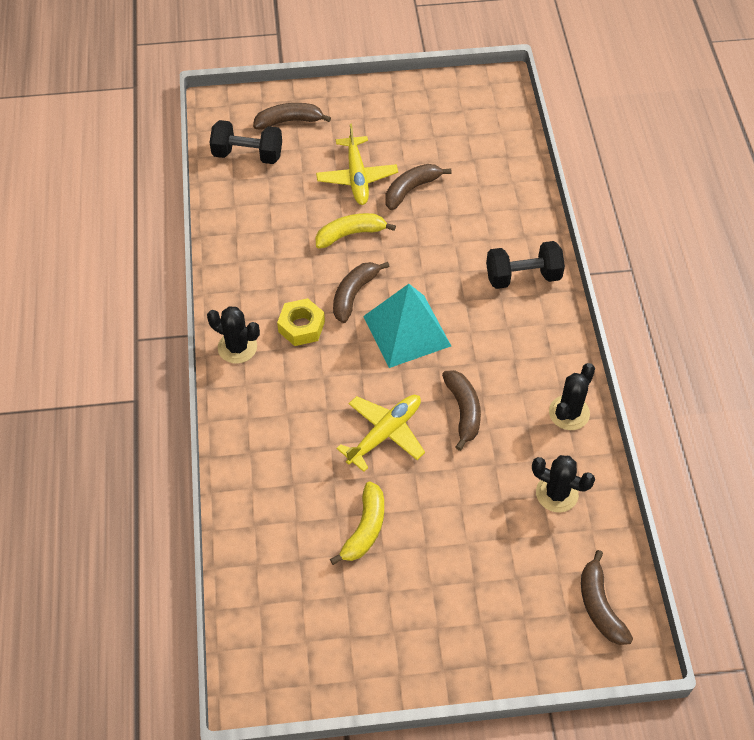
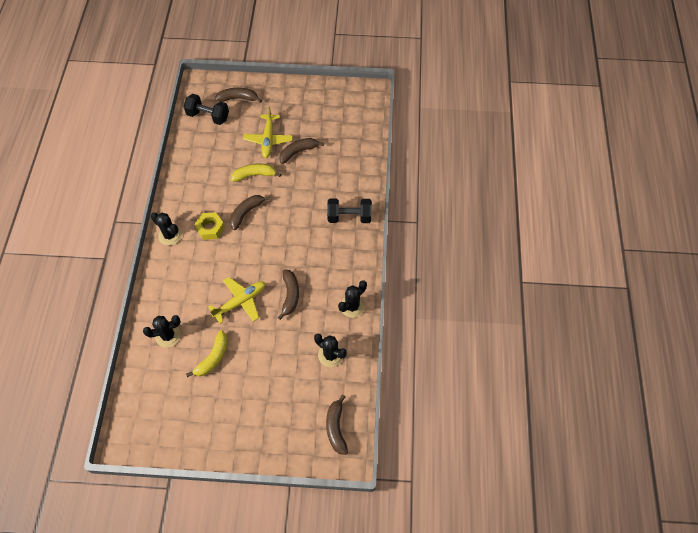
camera: 10 degrees right, 5 degrees up
(279, 506) = (168, 336): none -> black cactus
(406, 331) = (271, 240): turquoise pyramid -> none

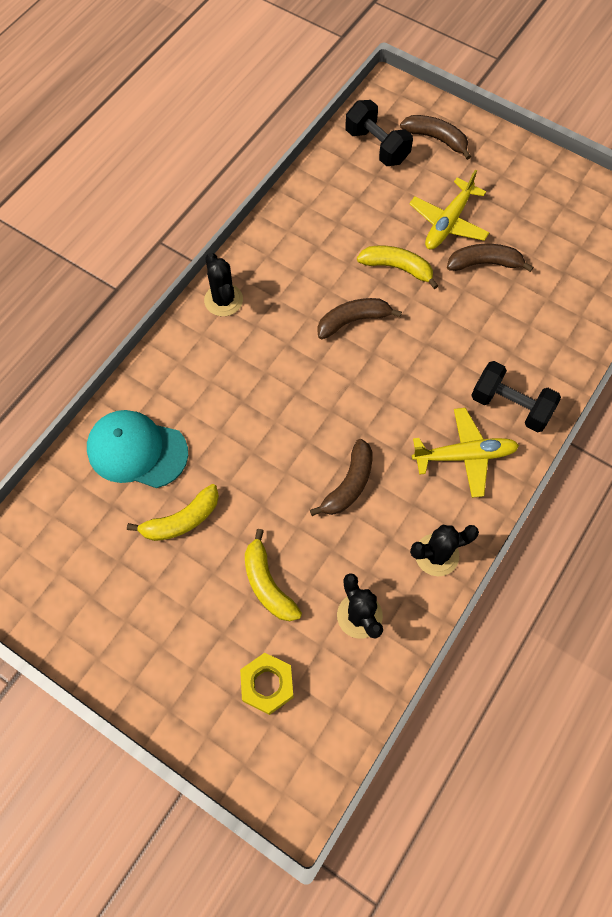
camera: 30 degrees right, 5 degrees up
(168, 336) = (137, 450): black cactus -> turquoise cap
(210, 228) = (287, 318): yellow nut -> yellow nut (267, 684)
(240, 302) = (268, 455): yellow plane -> yellow plane (464, 456)
(276, 365) = (267, 584): none -> yellow banana
(336, 428) = (303, 740): brown banana -> none

